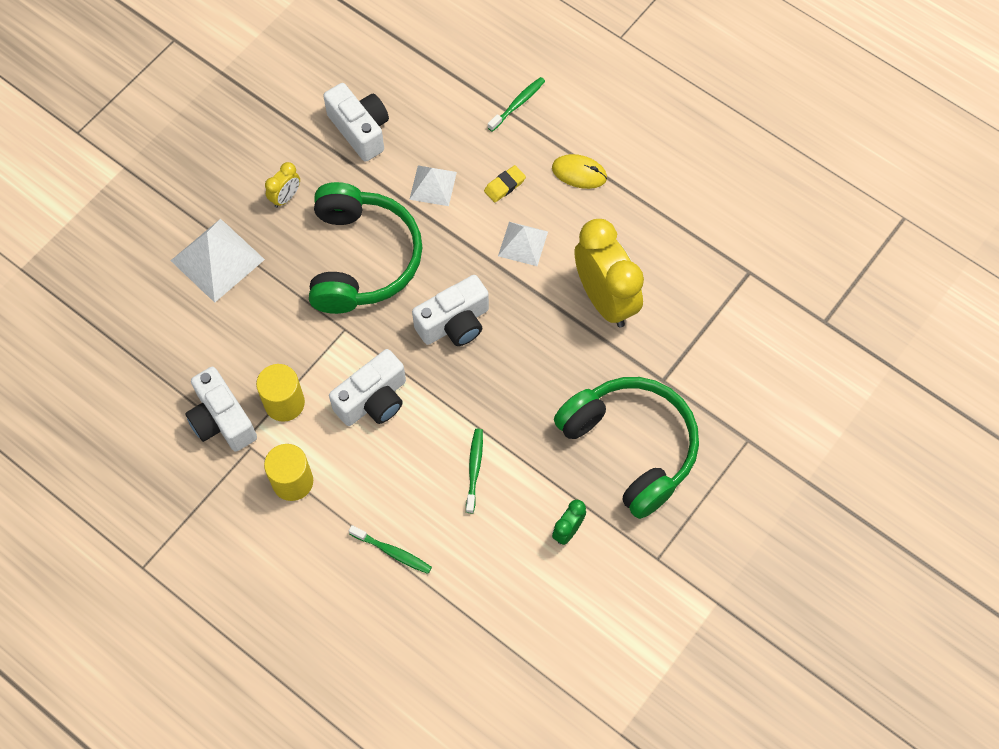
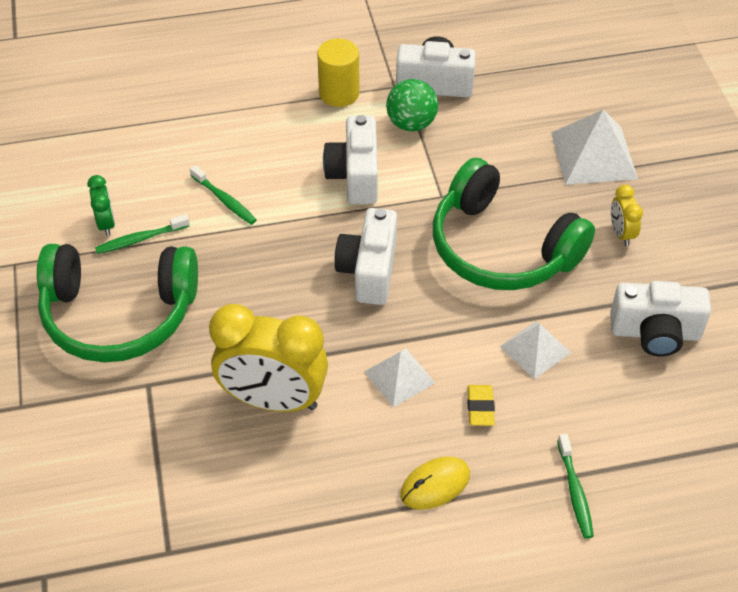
camera: 130 degrees right, 15 degrees down
(284, 403) = (411, 124): yellow cylinder -> green ball
(392, 552) = (218, 114): green toothbrush -> green toothbrush (140, 239)

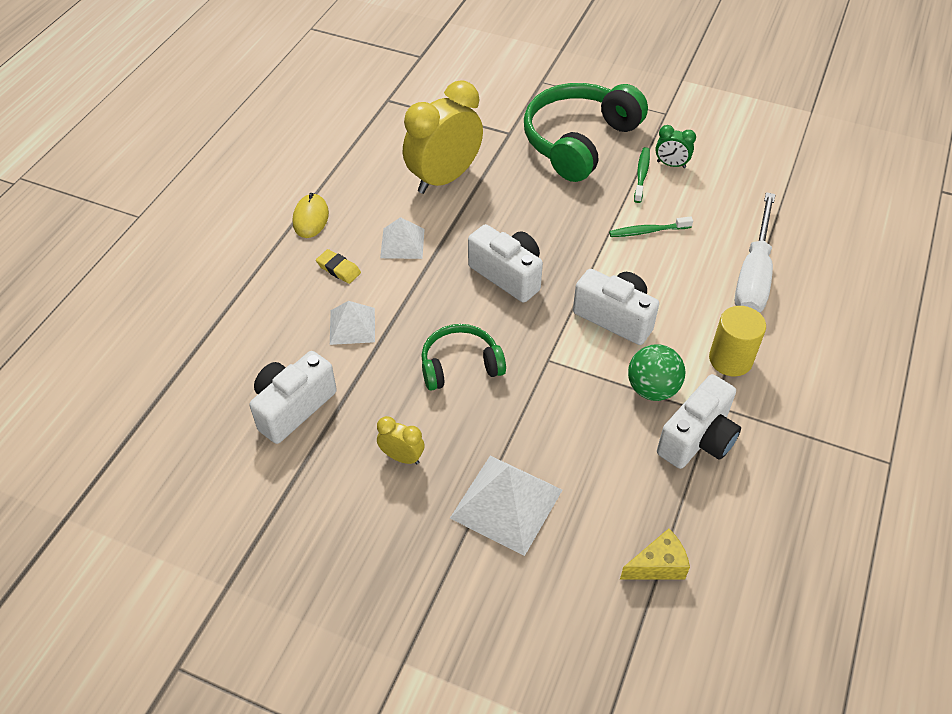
camera: 125 degrees right, 0 degrees up
(226, 113) = (753, 275): none -> white screwdriver
(502, 247) = (460, 365): green headphones -> green headphones, size x0.56
(557, 64) = (657, 565): none -> yellow cheese
(575, 491) = (234, 278): green toothbrush -> none

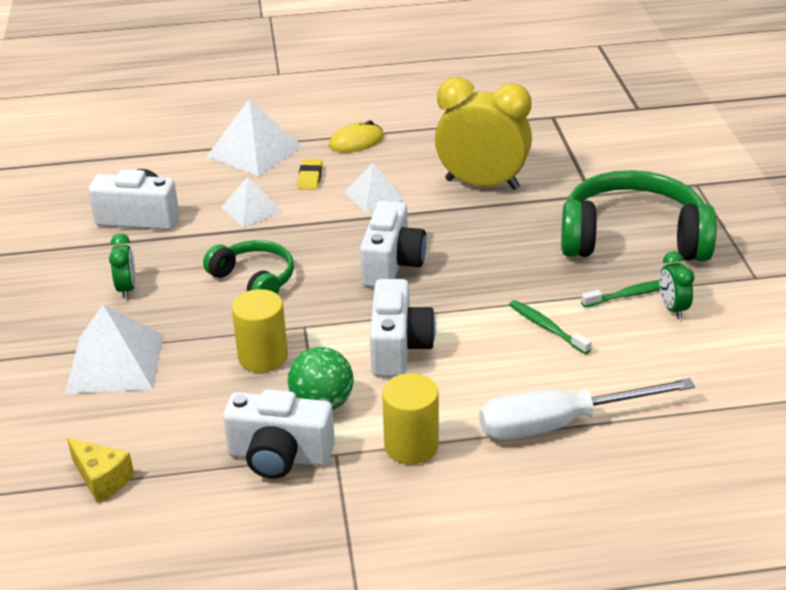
camera: 60 degrees right, 15 degrees down
(259, 286) = (254, 151): none -> white pyramid
(402, 457) = (127, 289): yellow clock -> green clock
(569, 401) = (263, 357): none -> yellow cylinder

